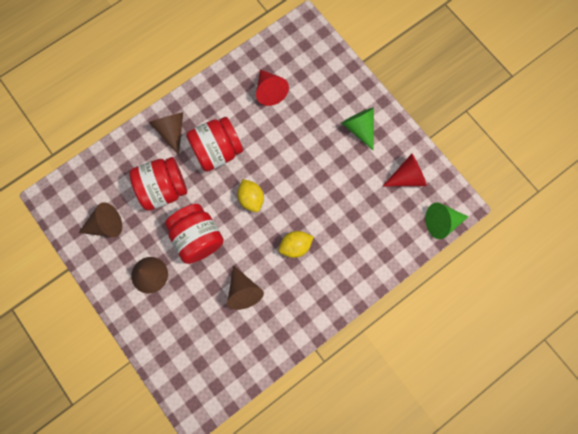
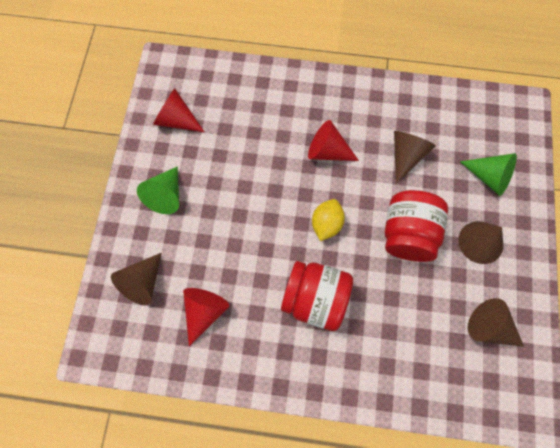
camera: 135 degrees left, 5 degrees down
(163, 189) = (402, 311): red jar -> none
(171, 131) = (341, 366): brown cone -> brown cone (142, 283)
(295, 246) = (327, 151): yellow lemon -> red cone
(441, 222) = (192, 65): green cone -> green cone (489, 177)

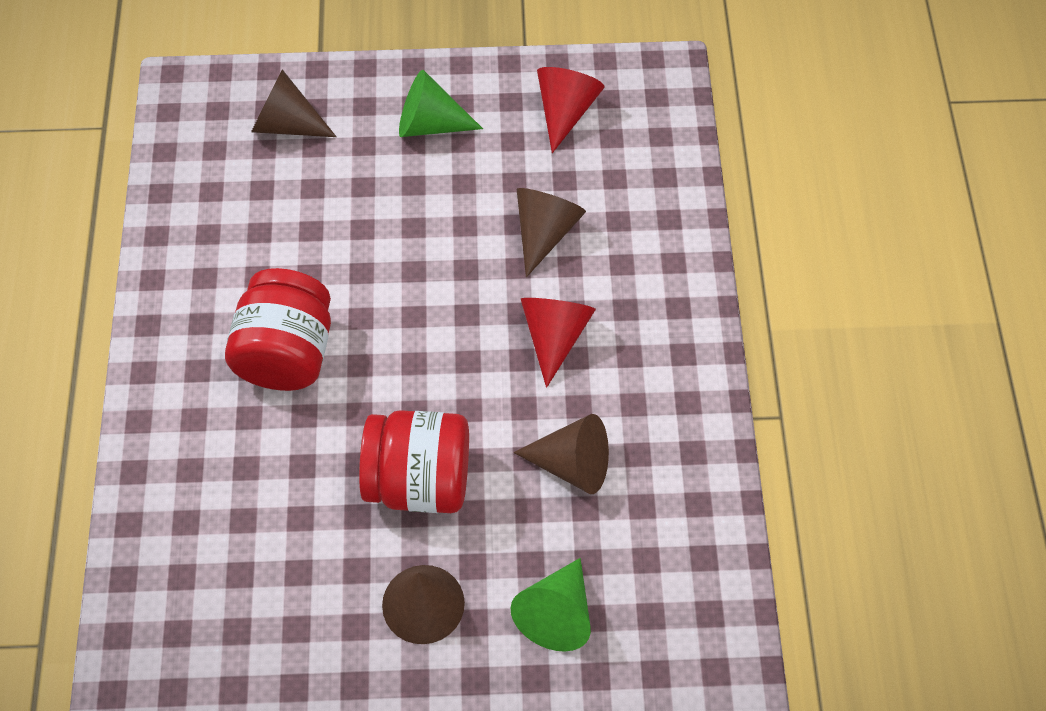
camera: 80 degrees right, 10 degrees down
(204, 312) = (251, 209): red cone -> none
(326, 224) = (418, 352): yellow lemon -> none
(489, 327) = (267, 626): brown cone -> brown cone (545, 233)

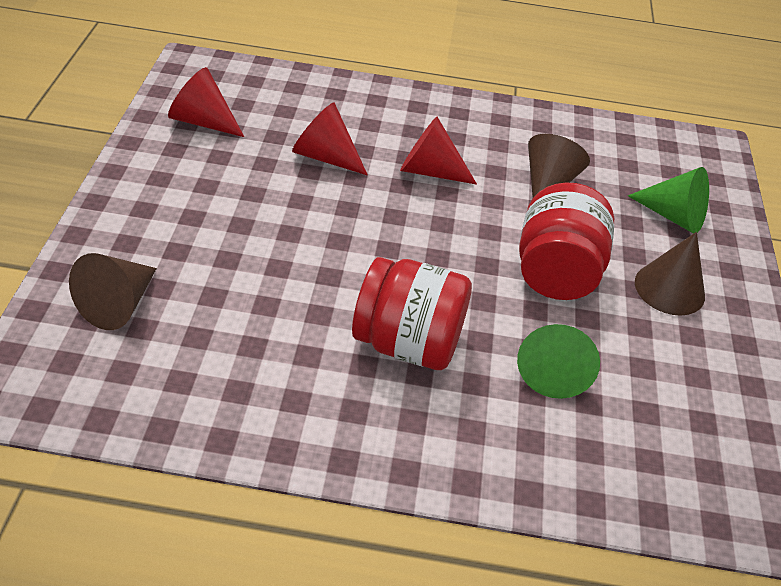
camera: 85 degrees left, 15 degrees down
(430, 124) = (174, 201): green cone -> green cone (552, 369)
(545, 233) = (325, 156): brown cone -> red cone

